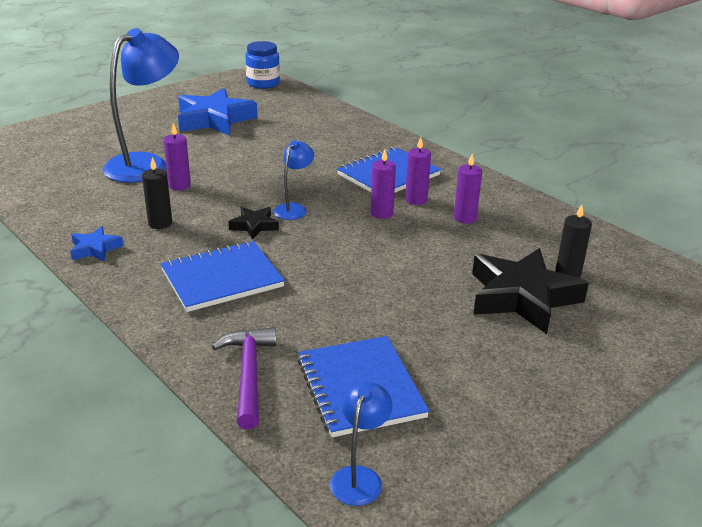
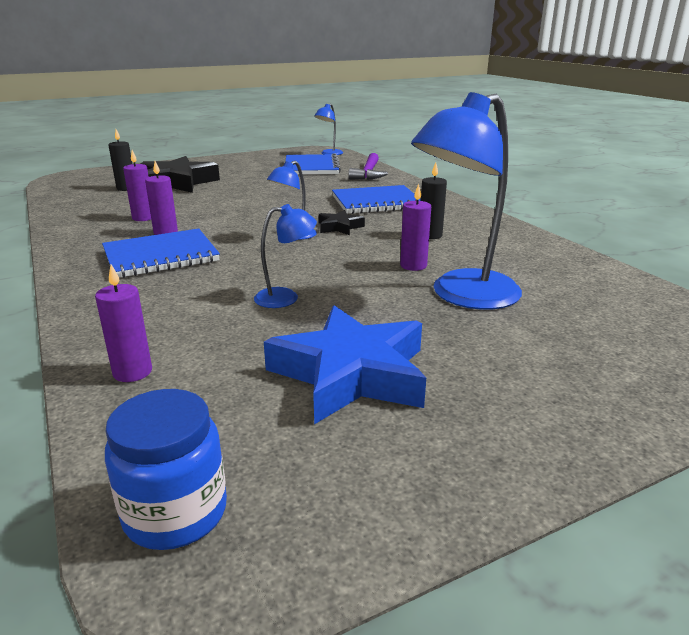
camera: 165 degrees left, 5 degrees down
(95, 249) = (485, 224): blue star -> none
(267, 152) = (286, 297): none -> blue lamp
(381, 213) = (213, 226): purple candle -> purple candle (132, 372)

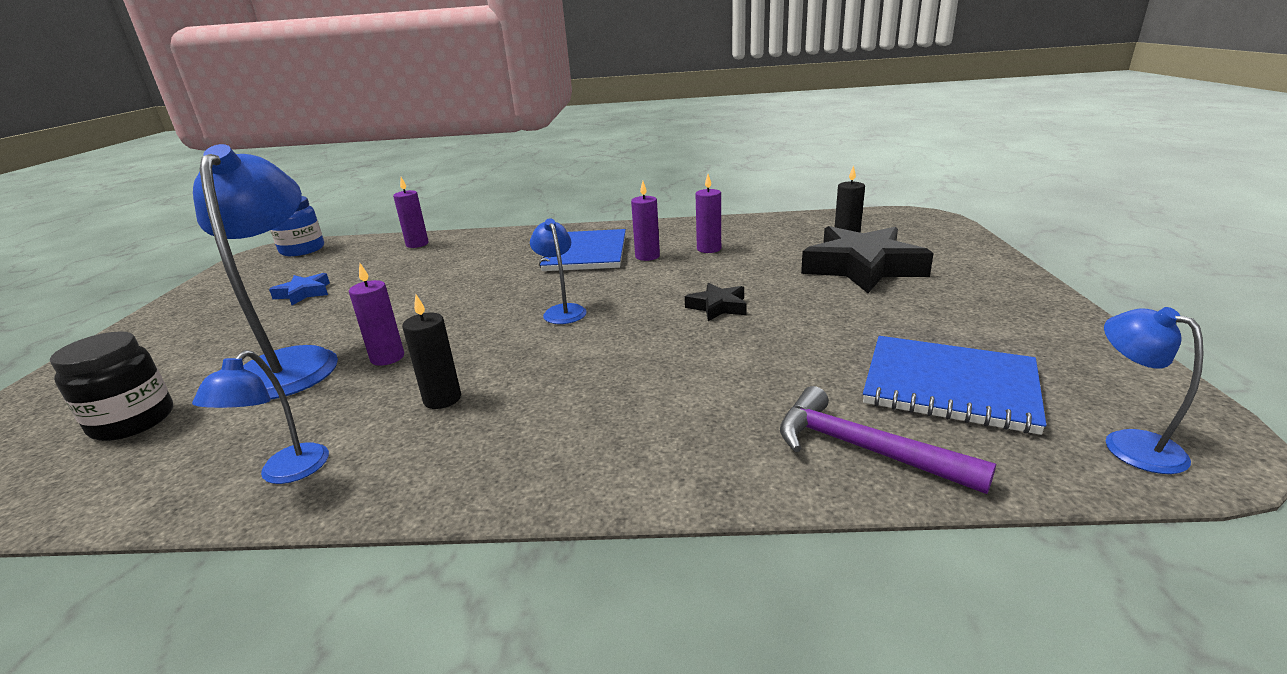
camera: 120 degrees right, 0 degrees up
(286, 297) = (431, 288): blue lamp -> blue lamp (285, 473)
(339, 227) = (557, 342): black star -> black star (718, 307)
(351, 373) = (304, 293): blue star -> blue star, size x0.48
(376, 202) = (633, 397): blue notebook -> none
(592, 314) = (133, 421): none -> black jar

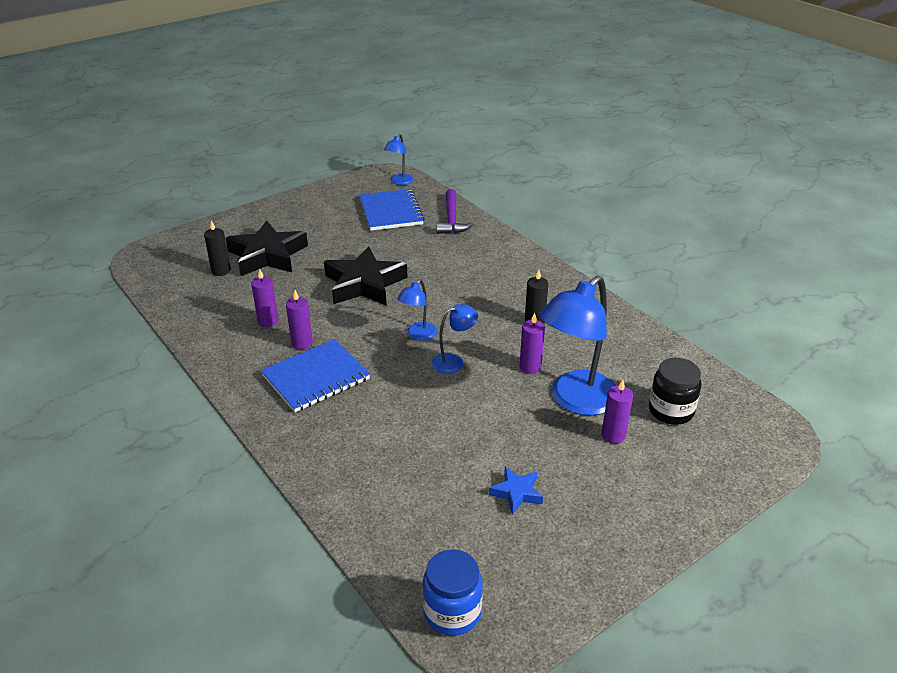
camera: 130 degrees left, 10 degrees up
(285, 473) = (617, 328): blue lamp -> blue lamp (454, 361)
(417, 244) = (367, 511): purple candle -> purple candle (613, 435)
(718, 307) = (364, 284): black star -> black star, size x2.08

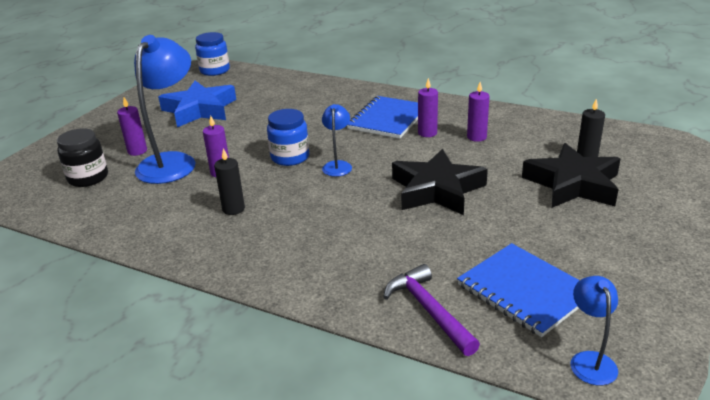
camera: 155 degrees right, 5 degrees down
(454, 361) = (290, 157): blue lamp -> blue jar
(516, 493) = (200, 110): blue star -> blue star, size x2.08

